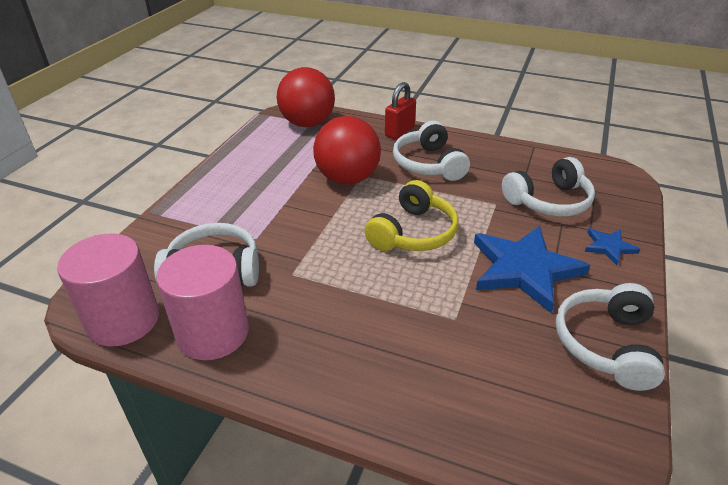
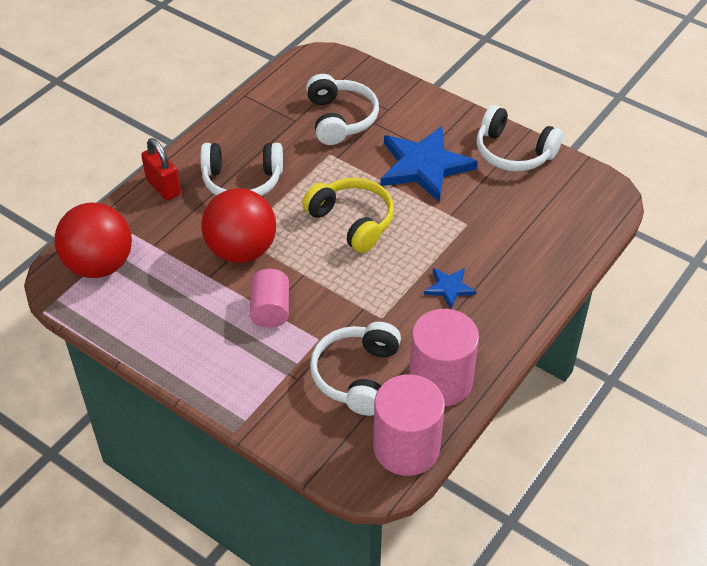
camera: 75 degrees left, 10 degrees up
(284, 206) = (270, 310): none -> pink cylinder
(609, 247) = (414, 108): blue star -> blue star (449, 288)

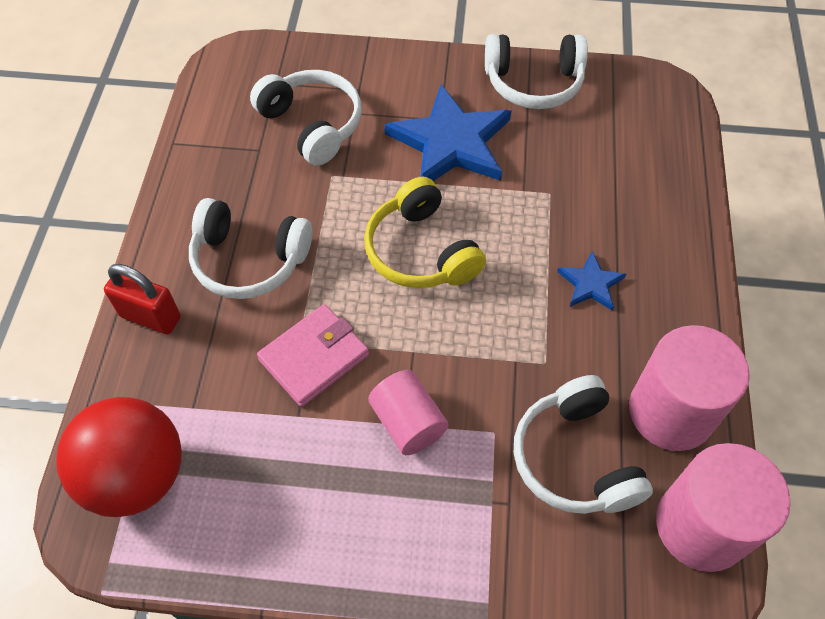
camera: 30 degrees left, 10 degrees up
(241, 250) = (314, 357): red ball -> pink wallet
(242, 181) = (249, 260): white headphones -> white headphones turned 45 degrees clockwise
(352, 221) = (420, 251): yellow headphones -> yellow headphones turned 135 degrees counterclockwise

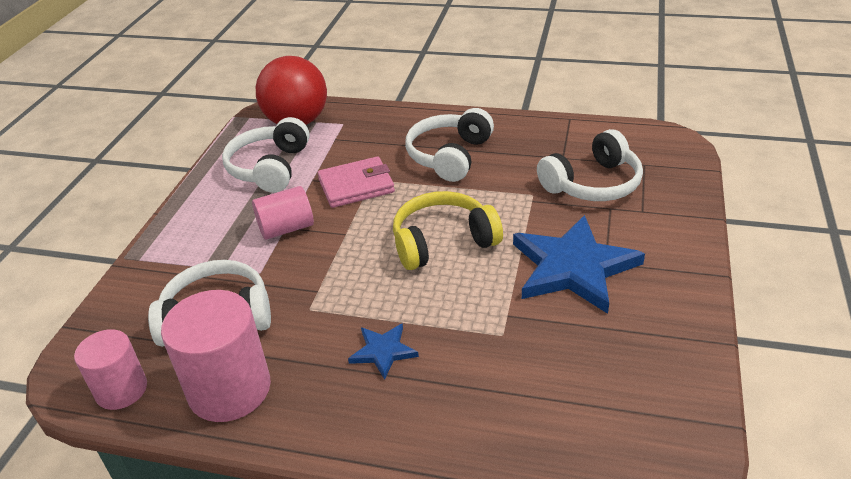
camera: 100 degrees right, 20 degrees down
(150, 317) = (409, 119): red padlock -> none
(314, 357) = (356, 186): pink wallet -> pink wallet turned 75 degrees counterclockwise
(533, 83) = (670, 340): white headphones -> white headphones (269, 168)
(701, 525) = (121, 390): pink cylinder -> pink cylinder, size x0.62

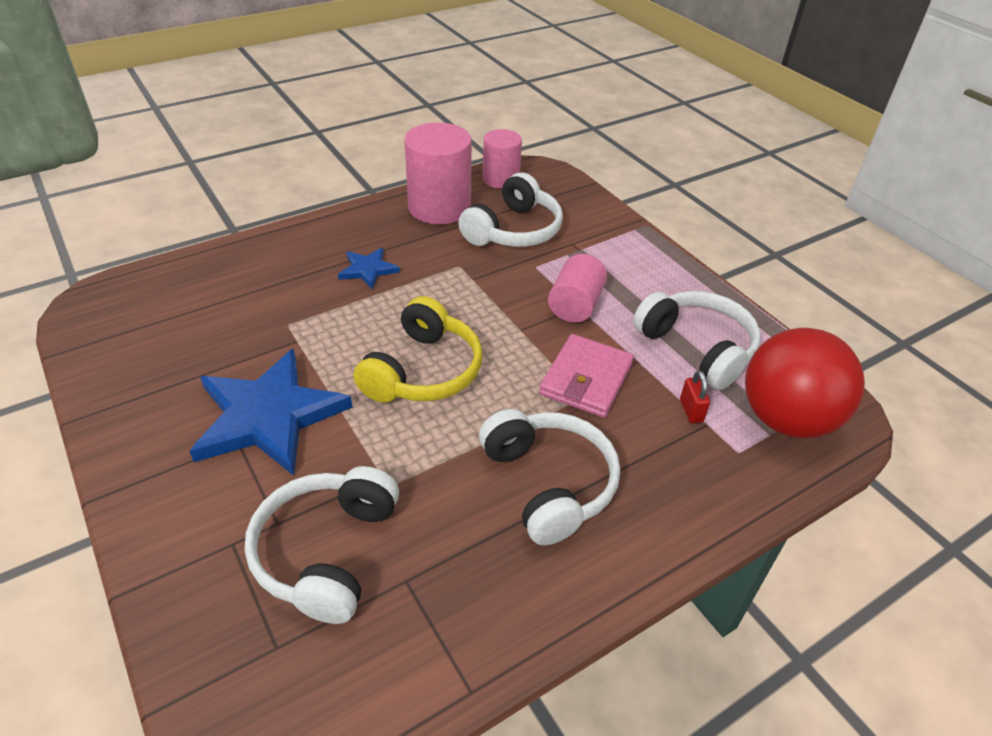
camera: 130 degrees right, 5 degrees up
(331, 146) = (691, 411): none -> red padlock

